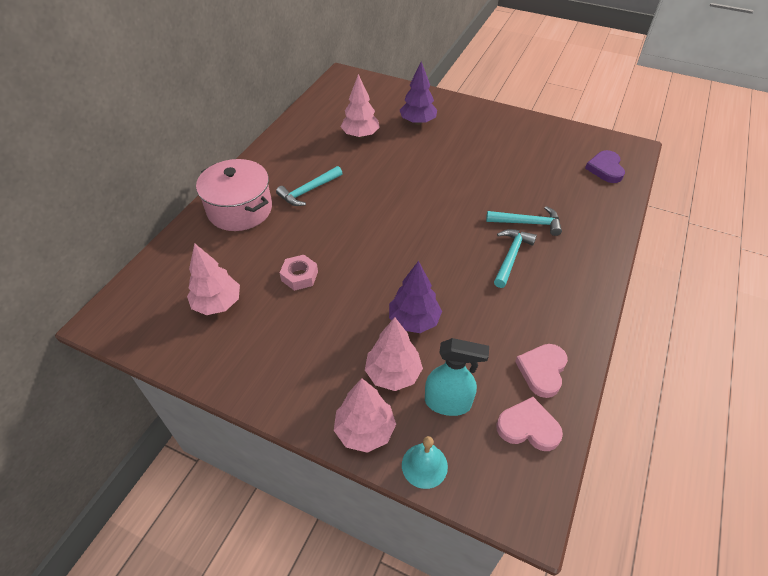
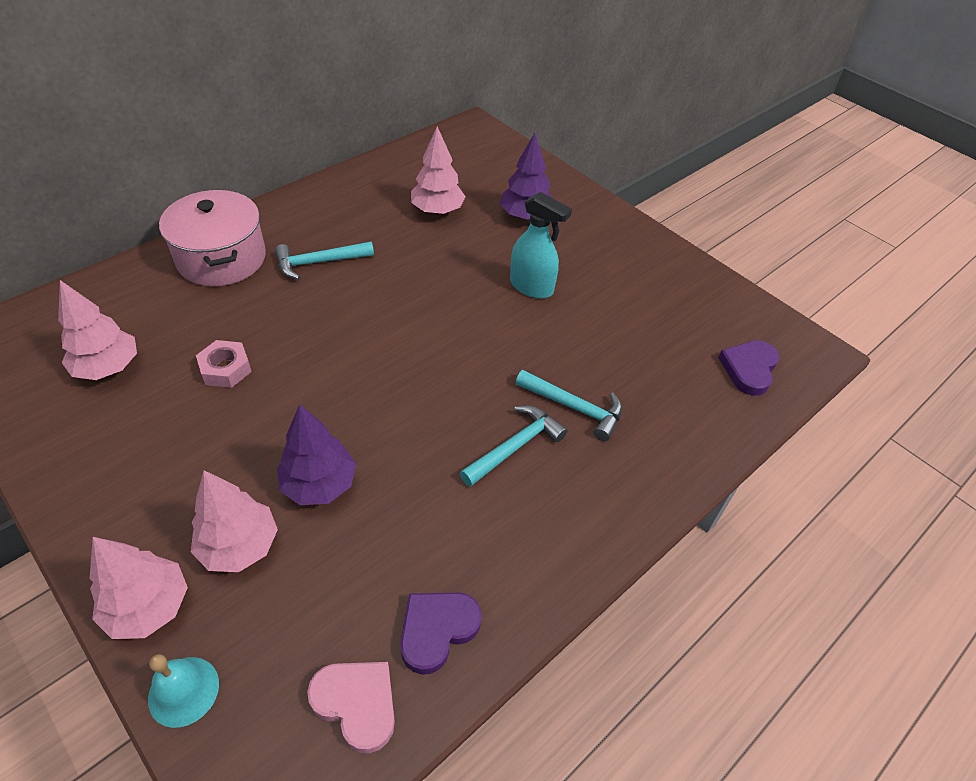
camera: 20 degrees right, 0 degrees up
(448, 402) = (278, 618): turquoise spray bottle -> turquoise spray bottle (532, 287)
(542, 371) = (437, 630): pink heart -> purple heart

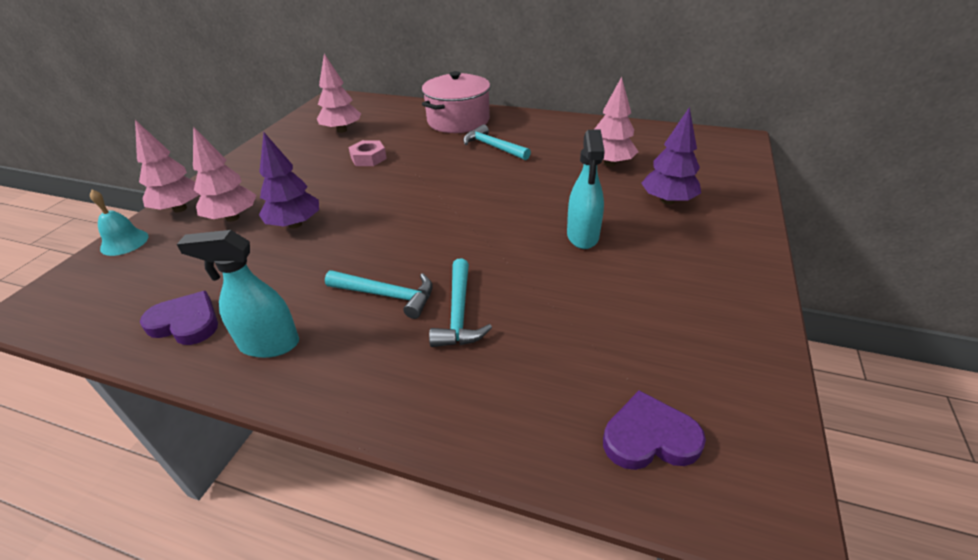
camera: 65 degrees right, 10 degrees down
(357, 703) = (119, 309): pink heart -> none
(524, 559) = (269, 344): none -> turquoise spray bottle

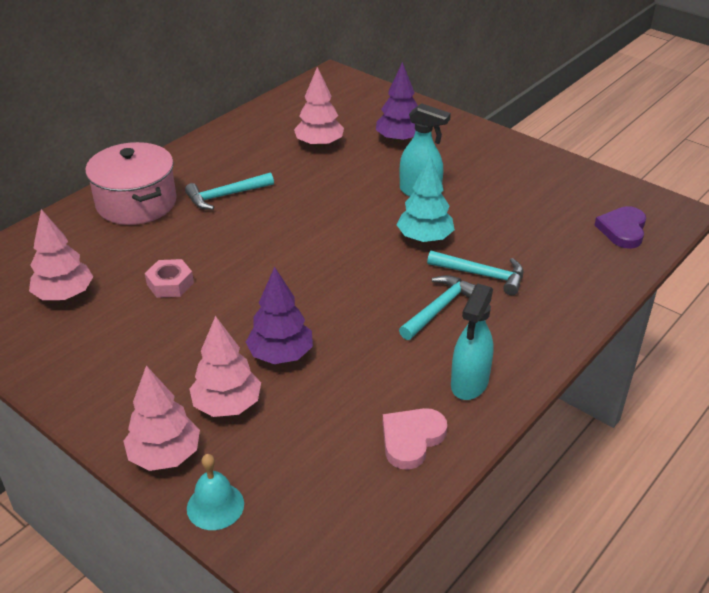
camera: 70 degrees left, 0 degrees up
(186, 322) = (411, 439): purple heart -> pink heart
(501, 258) = (424, 238): none -> turquoise tree

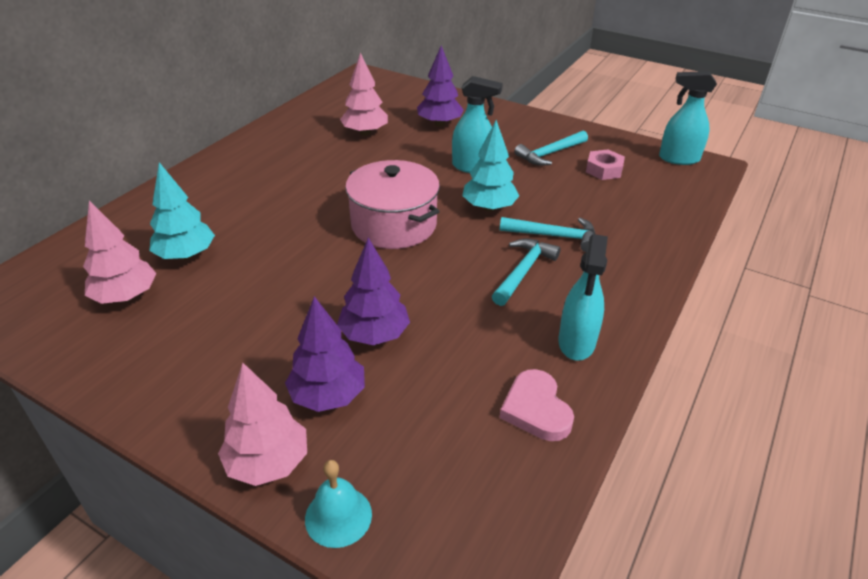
camera: 10 degrees left, 0 degrees up
(123, 260) = (186, 255): none -> turquoise tree
(136, 203) = (192, 198): pink pot -> pink pot (394, 225)
(170, 284) = (241, 274): pink nut -> pink nut (604, 170)
(225, 196) = (283, 185): turquoise hammer -> turquoise hammer (550, 154)
(227, 405) = (328, 396): pink tree -> purple tree
(411, 439) = (536, 409): pink heart -> pink heart turned 45 degrees counterclockwise
(622, 230) = (668, 185): purple heart -> none
(645, 201) = (678, 159): none -> turquoise spray bottle

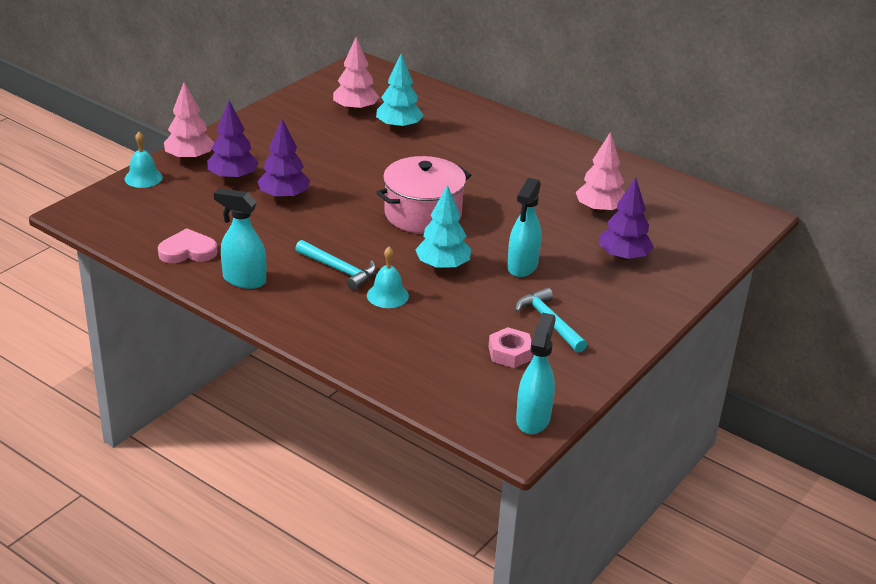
camera: 95 degrees right, 5 degrees down
(554, 236) = (387, 295): turquoise hammer -> turquoise bell

